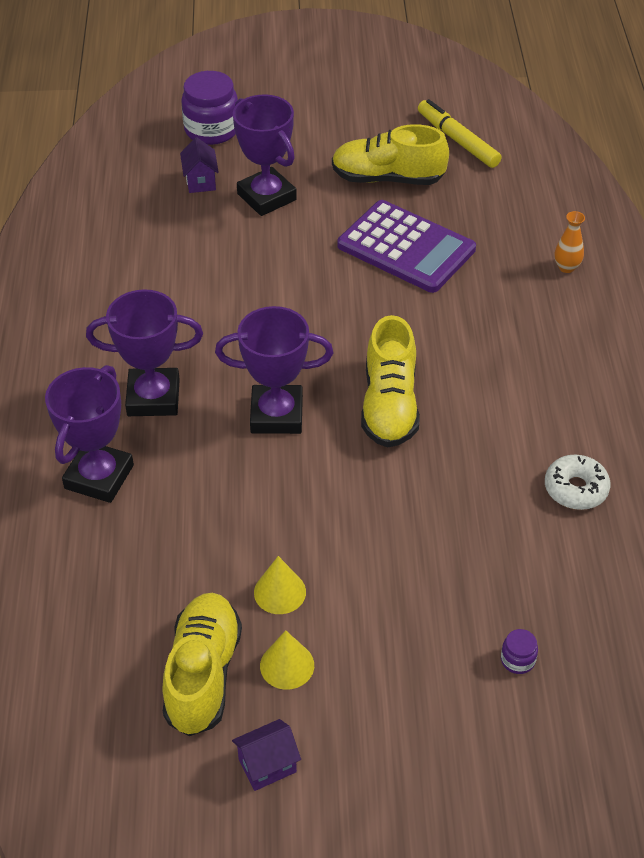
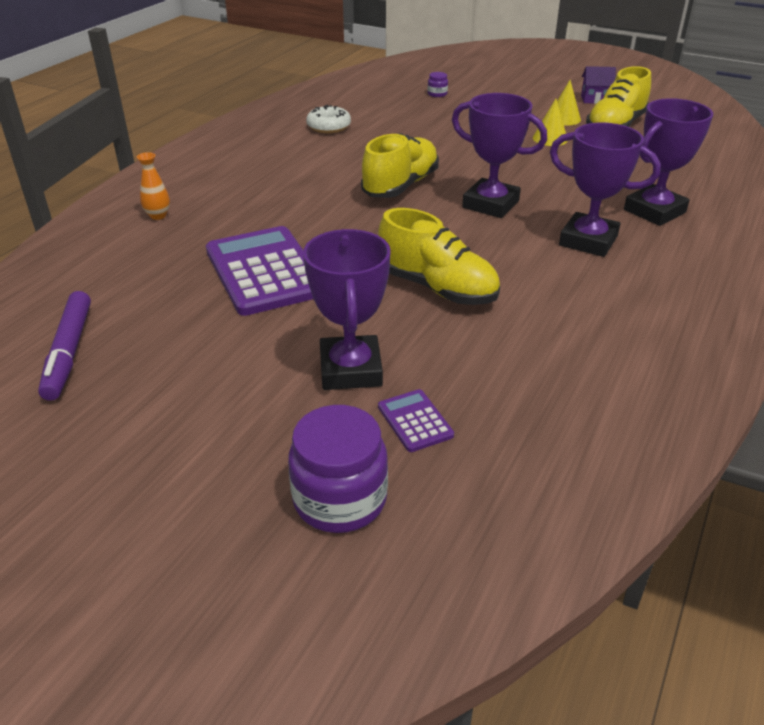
camera: 150 degrees left, 10 degrees down
(200, 181) = (415, 421): purple house -> purple calculator
(388, 178) = (198, 339): yellow shoe -> yellow shoe (437, 288)
(457, 140) = (69, 352): yellow marker -> purple marker

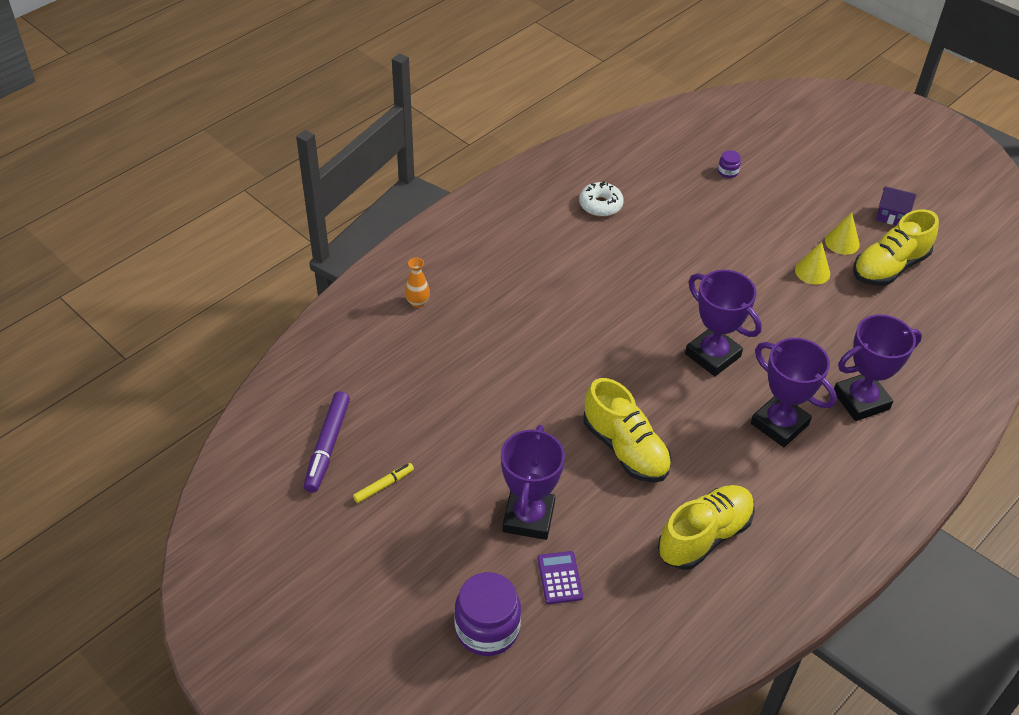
camera: 15 degrees right, 10 degrees up
(152, 375) = (383, 485): none -> yellow marker
(265, 271) = (491, 394): purple calculator -> none
(400, 186) = (640, 310): yellow shoe -> yellow shoe (704, 536)

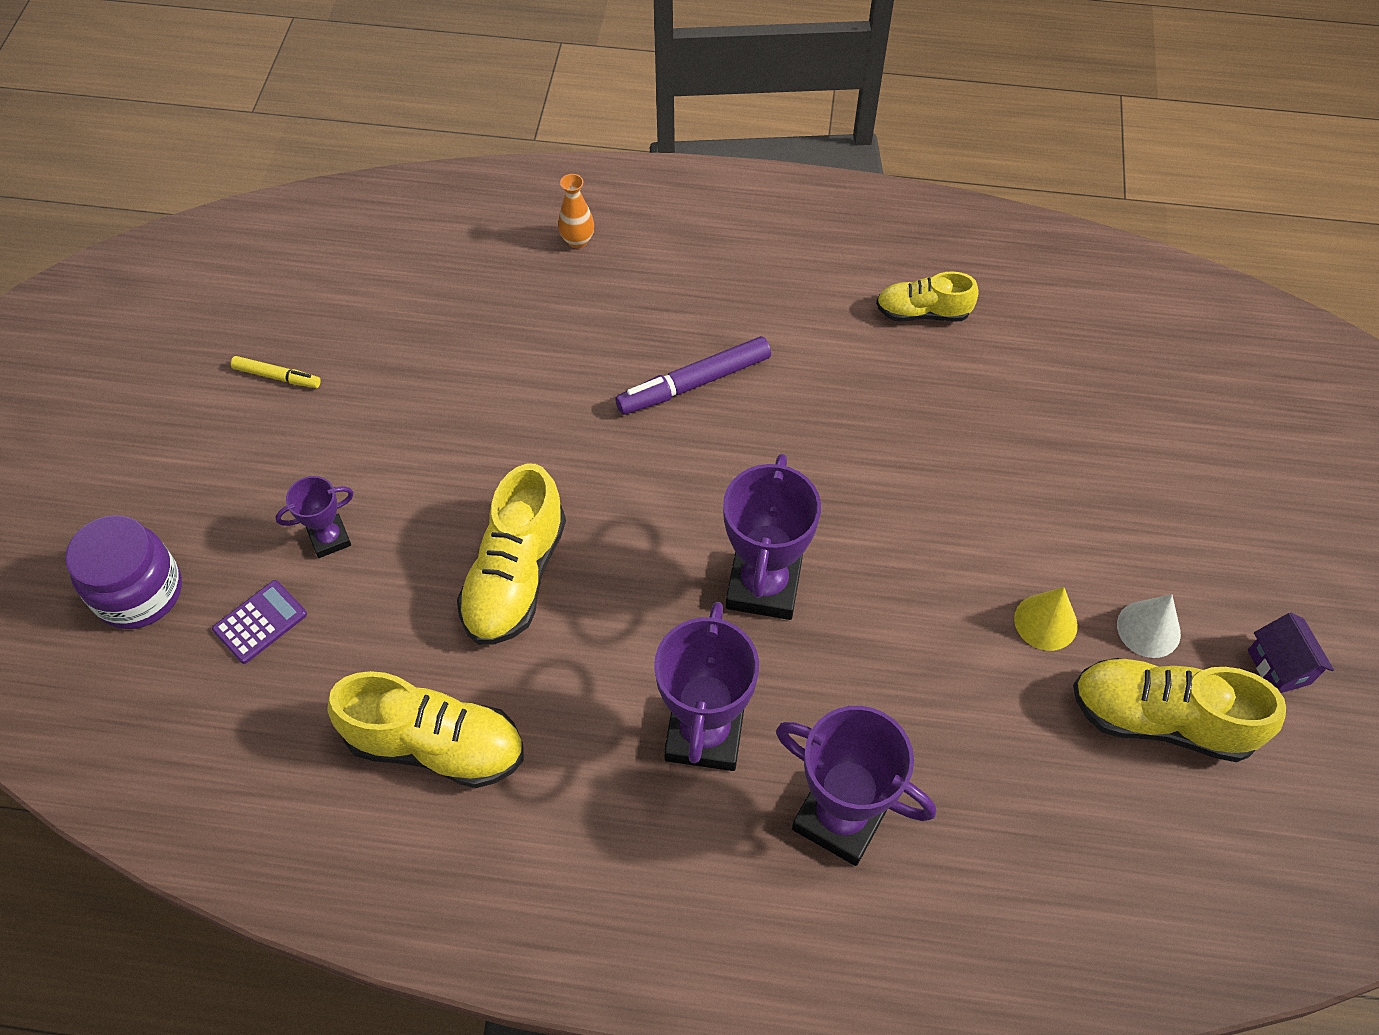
camera: 55 degrees right, 10 degrees up
(327, 446) = (296, 295): purple marker -> purple marker (694, 384)
(528, 517) = (329, 538): purple trophy -> purple trophy, size x0.53
(600, 205) = (922, 312): white donut -> yellow shoe
(728, 172) = (1143, 413): purple jar -> none
(842, 242) = (1148, 629): yellow cone -> white cone

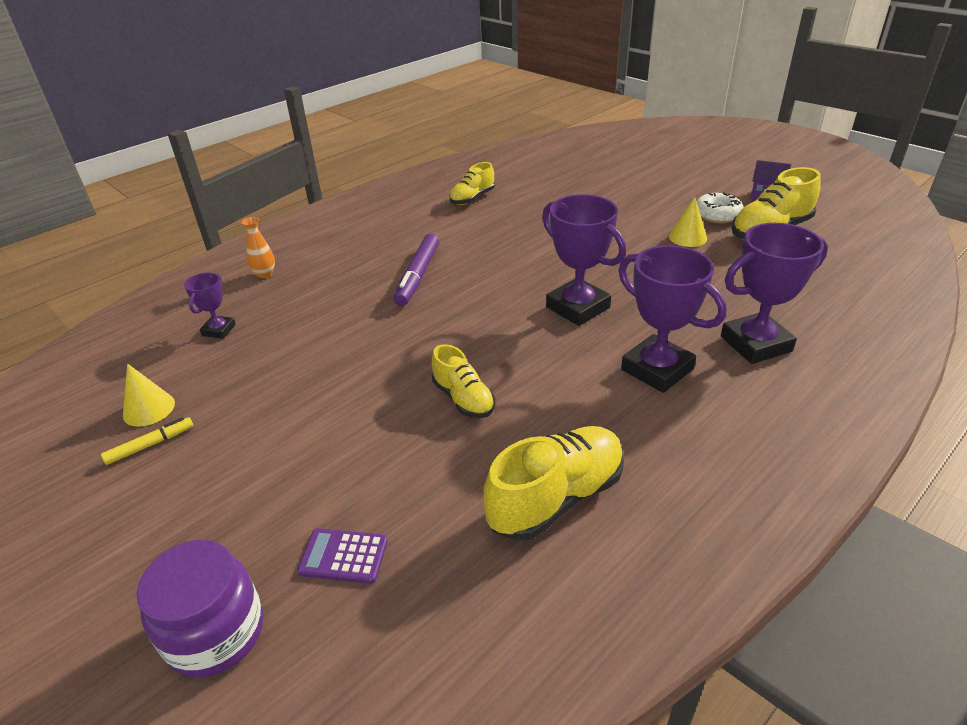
camera: 50 degrees left, 20 degrees down
(260, 622) = (343, 556): purple calculator -> purple calculator turned 75 degrees counterclockwise
(315, 334) = (149, 409): none -> yellow cone
(329, 538) = (322, 478): purple trophy -> purple trophy (219, 330)
(515, 577) = (463, 399): yellow shoe -> yellow shoe, size x0.62
(1148, 629) = (717, 215): white cone -> white donut

